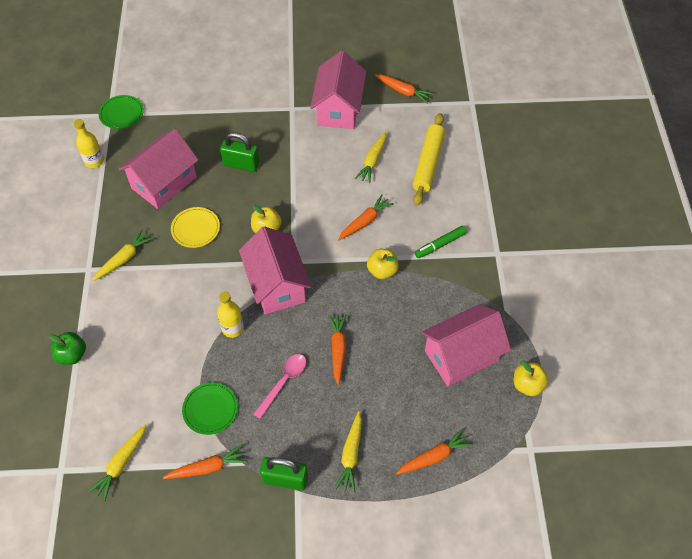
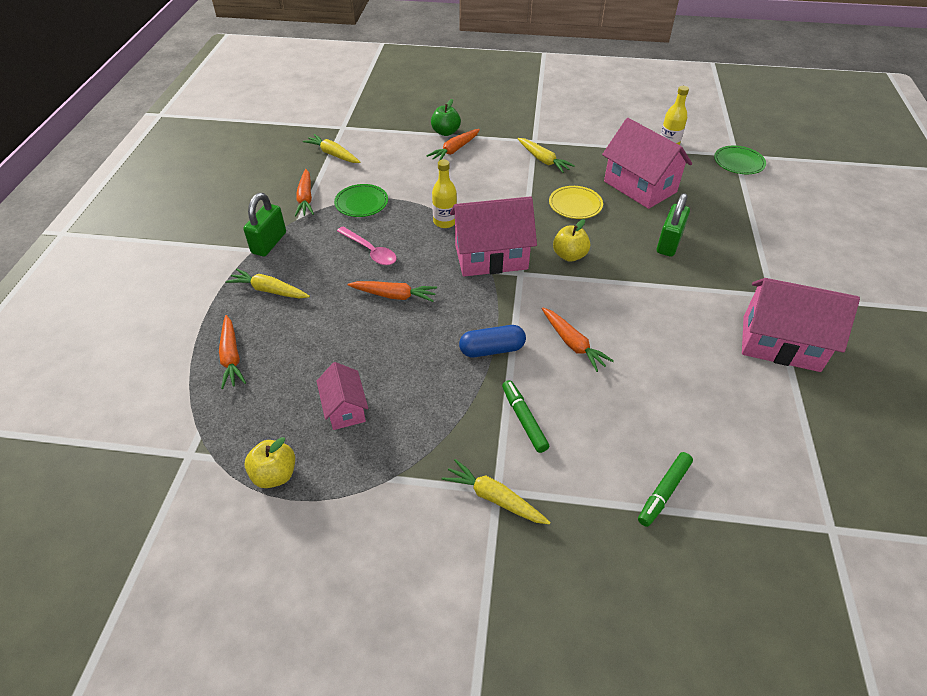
camera: 100 degrees right, 10 degrees down
(372, 161) = (681, 367): yellow carrot -> yellow carrot (494, 498)
(382, 271) = (492, 349): yellow apple -> blue capsule
(403, 91) = (835, 428): orange carrot -> orange carrot (455, 150)
(428, 163) = (679, 434): yellow rolling pin -> none
(461, 355) = (345, 408): pink house -> pink house, size x0.54
(472, 172) = (663, 492): none -> green marker

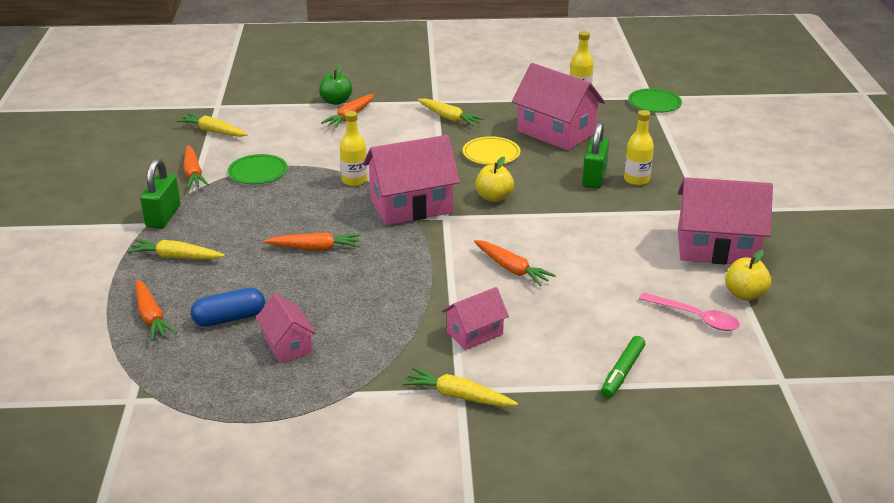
camera: 10 degrees left, 15 degrees down
(275, 474) = (228, 405): yellow apple -> yellow apple (744, 294)
(370, 251) = (279, 213): pink spoon -> pink spoon (695, 317)
(492, 349) = (430, 282): blue capsule -> blue capsule (229, 318)
(524, 419) = (474, 333): green marker -> pink house
(710, 250) = (636, 180): none -> yellow bottle

